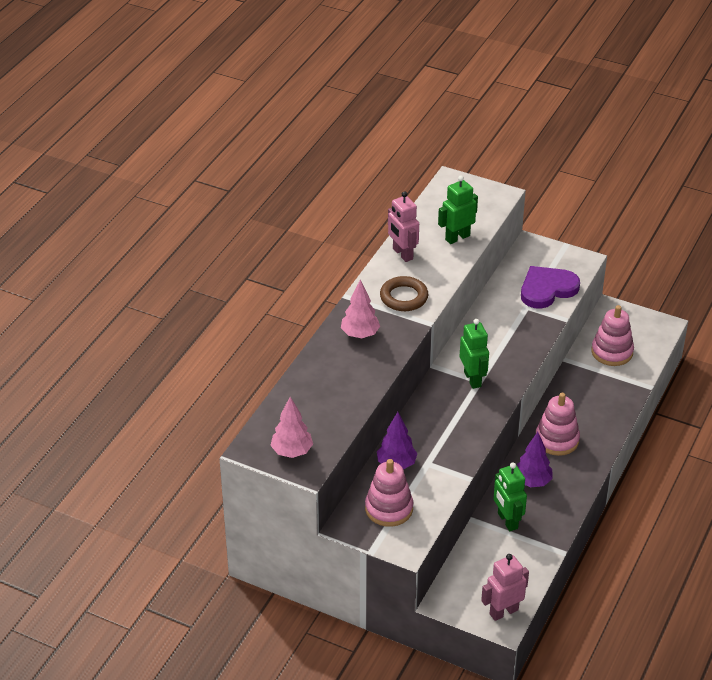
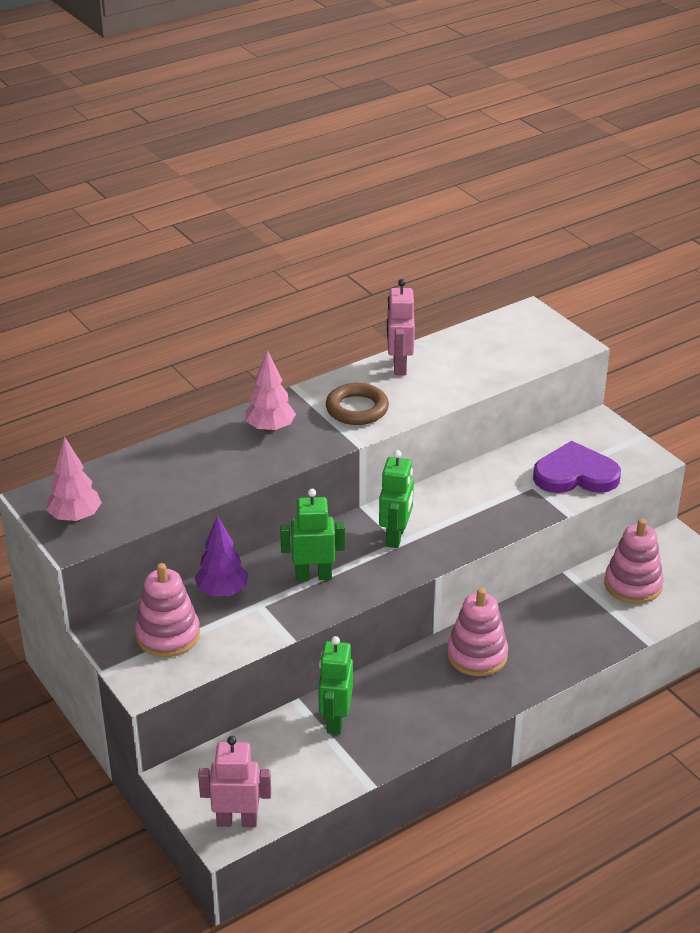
camera: 30 degrees right, 5 degrees down
(457, 237) = (479, 370): green robot -> green robot (313, 576)
(532, 482) = (405, 689): purple tree -> none

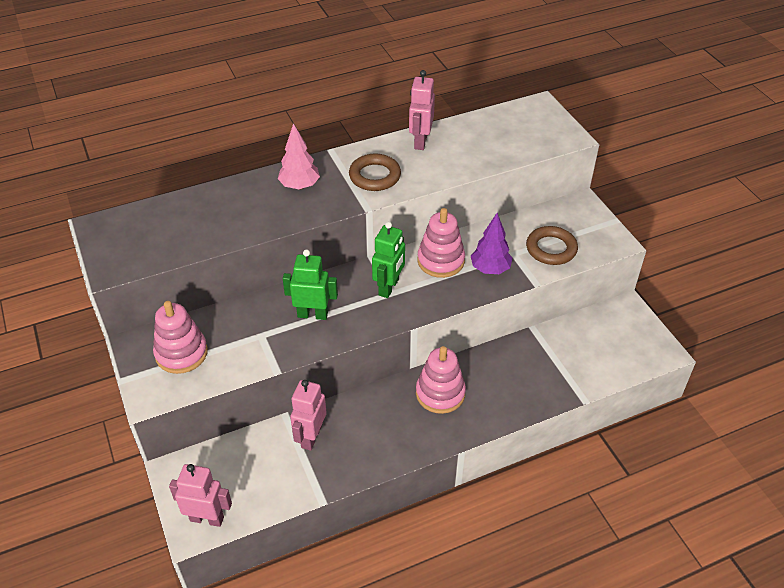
camera: 10 degrees right, 10 degrees up
(75, 517) = (119, 247): pink tree -> none
(222, 592) = (236, 319): purple tree -> purple tree (490, 269)
(335, 720) = (311, 437): green robot -> pink robot
(575, 474) = (551, 249): purple heart -> brown ring
(633, 585) = (584, 346): pink stacking toy -> pink stacking toy (441, 261)

